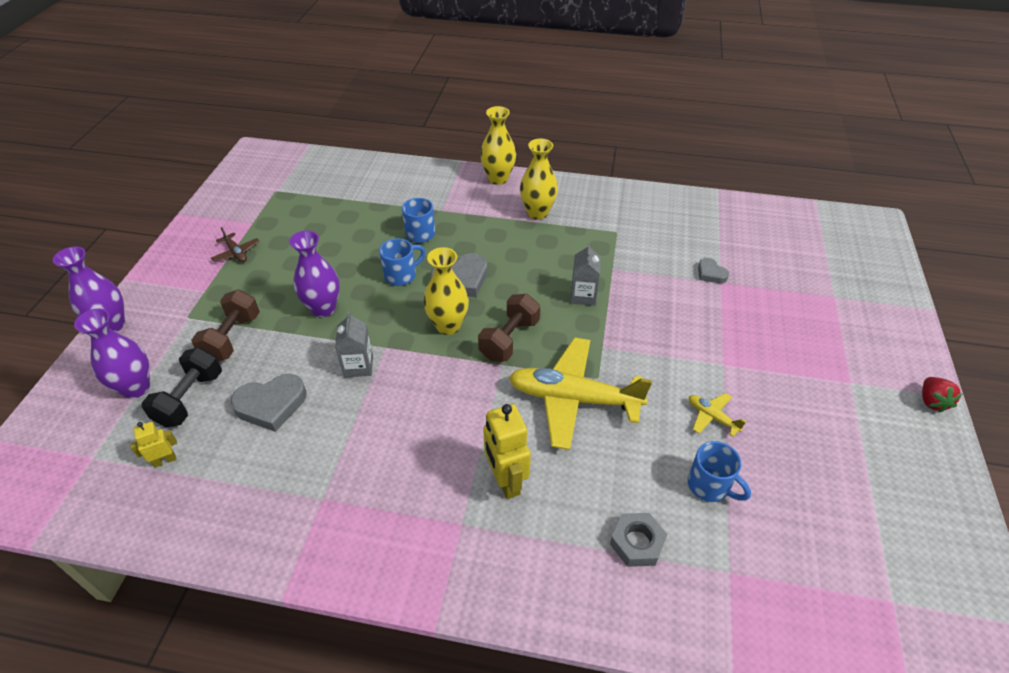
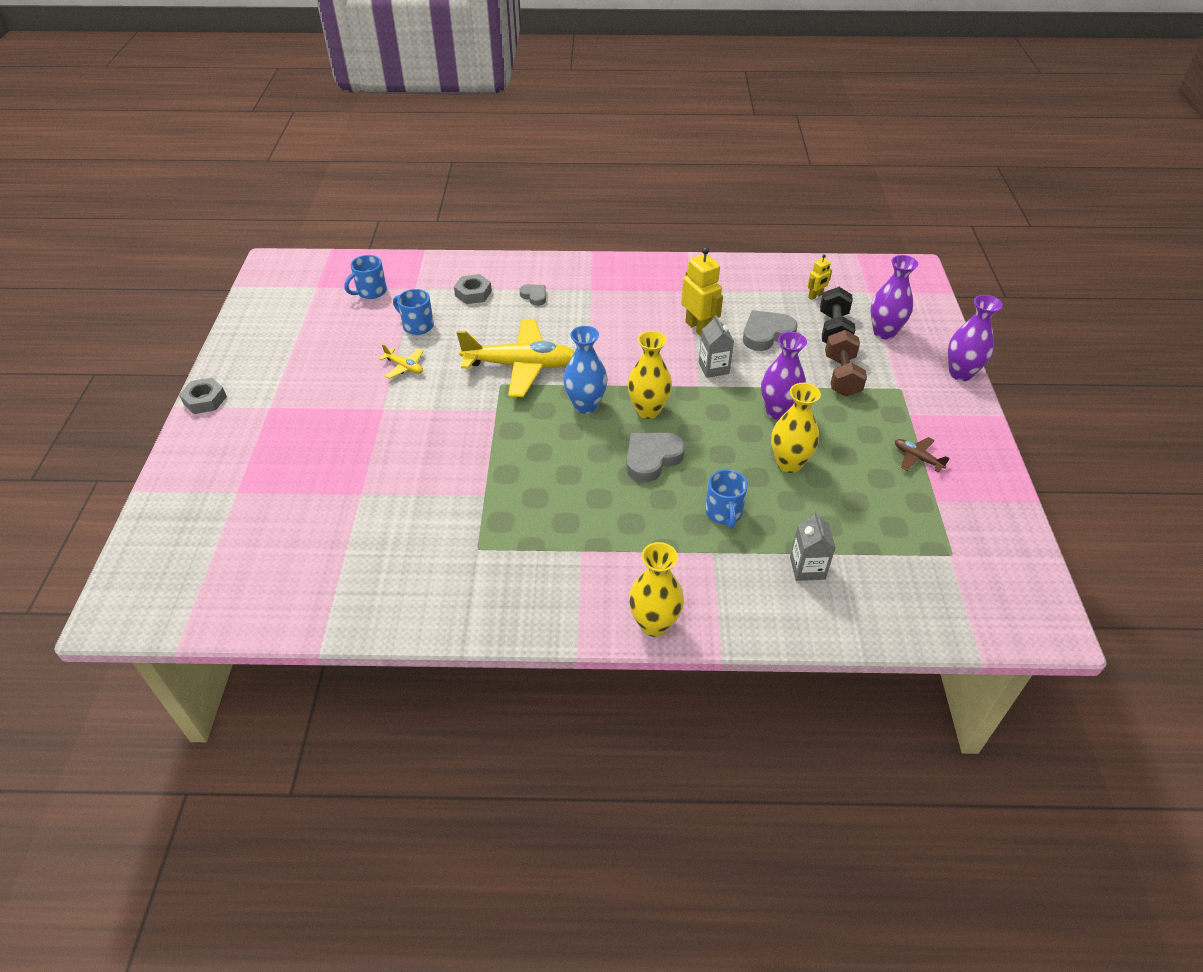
camera: 170 degrees right, 0 degrees up
(401, 275) = (719, 455): blue mug -> blue mug (370, 292)
(505, 481) = (566, 312): yellow robot -> yellow robot (698, 328)
(509, 339) = (585, 405): brown dumbbell -> blue vase
(537, 213) = (584, 566): yellow vase -> yellow vase (789, 463)
(583, 296) = (517, 457): grey carton -> grey carton (807, 568)
(710, 273) = (369, 503): grey heart -> grey heart (534, 296)
(932, 401) = (205, 400): red strawberry -> grey nut

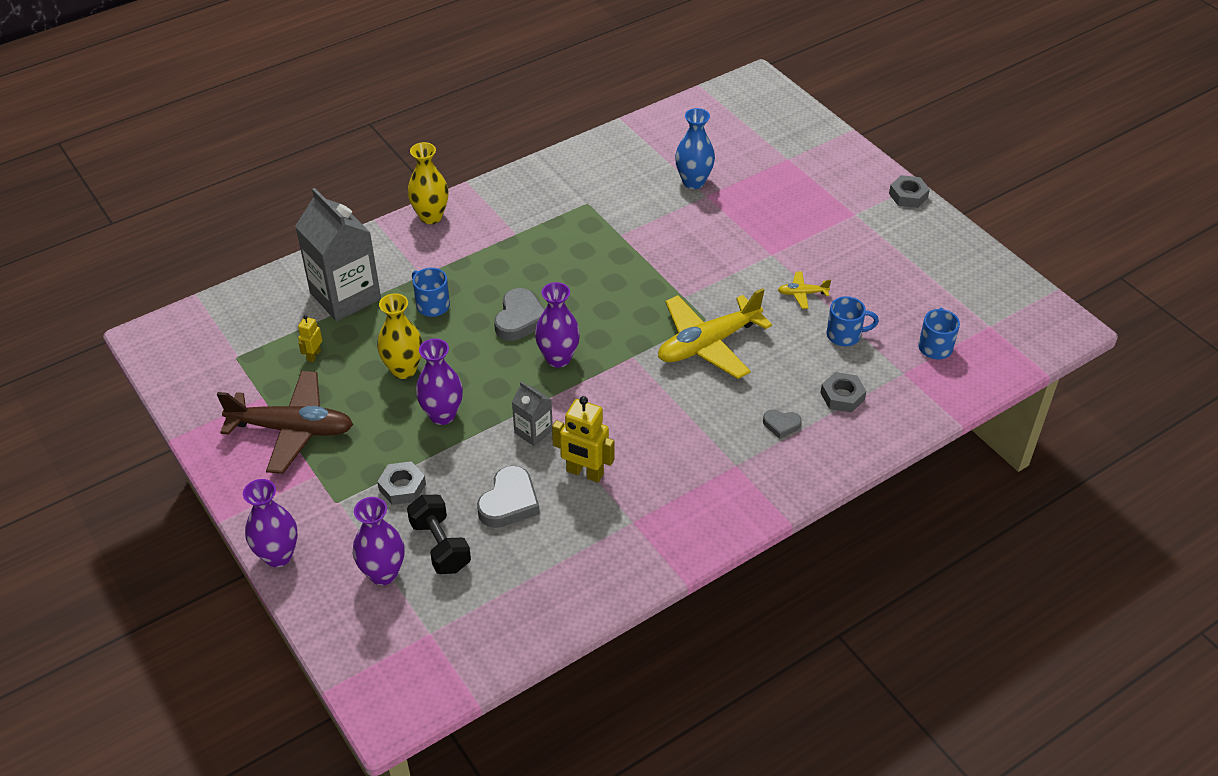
camera: 145 degrees right, 0 degrees up
(585, 405) = (615, 336): blue vase -> blue vase (693, 182)
(648, 410) = (558, 358): yellow vase -> purple vase
(807, 568) = (345, 296): grey carton -> grey carton, size x2.06
(815, 296) = (488, 590): yellow robot -> yellow robot (313, 355)
(841, 376) = (402, 487): brown dumbbell -> grey nut
(917, 458) = (292, 429): brown plane -> brown plane, size x2.31

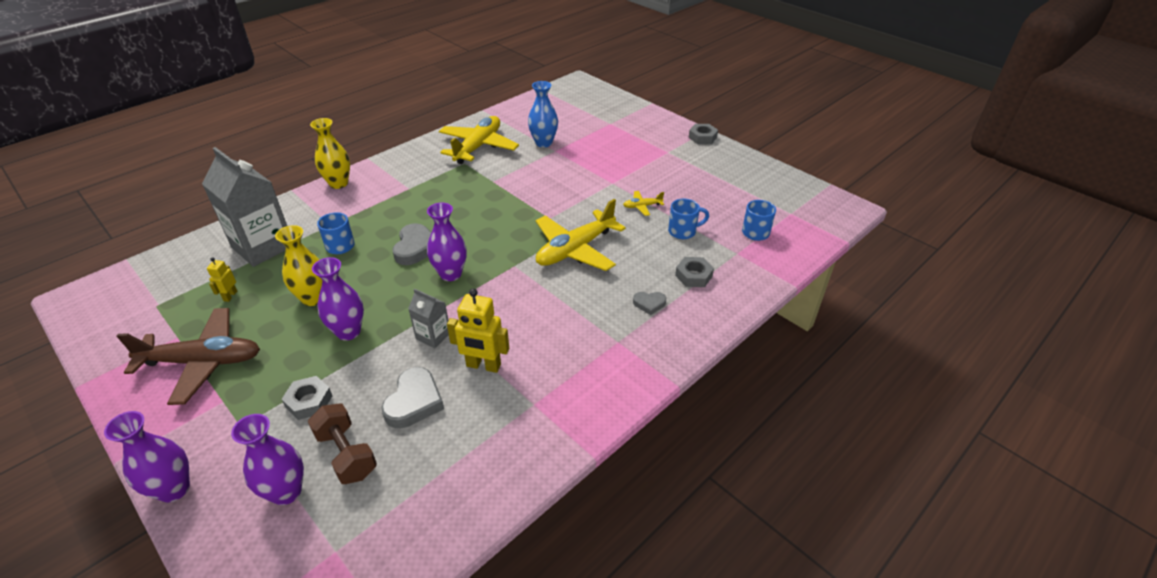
camera: 10 degrees left, 5 degrees down
(440, 546) = (346, 454): black dumbbell -> brown dumbbell
(607, 179) = (478, 147): none -> yellow plane

